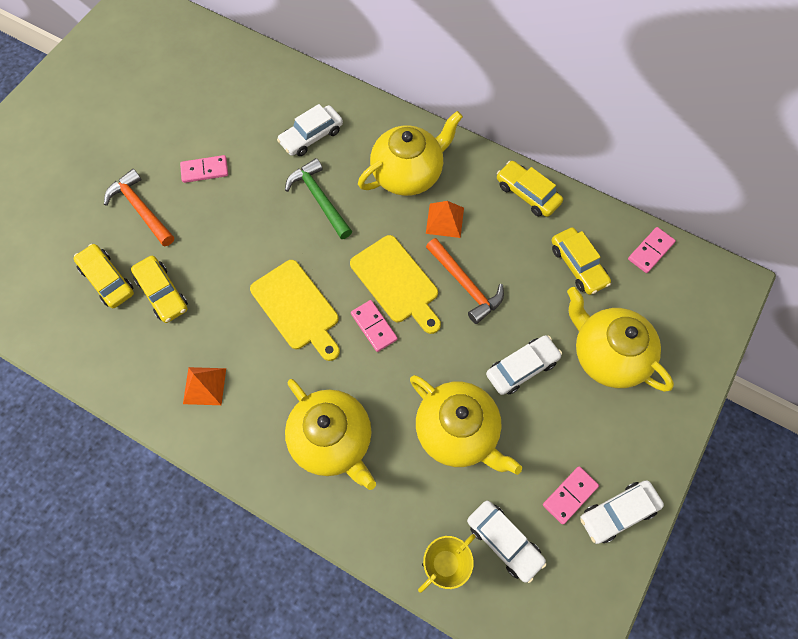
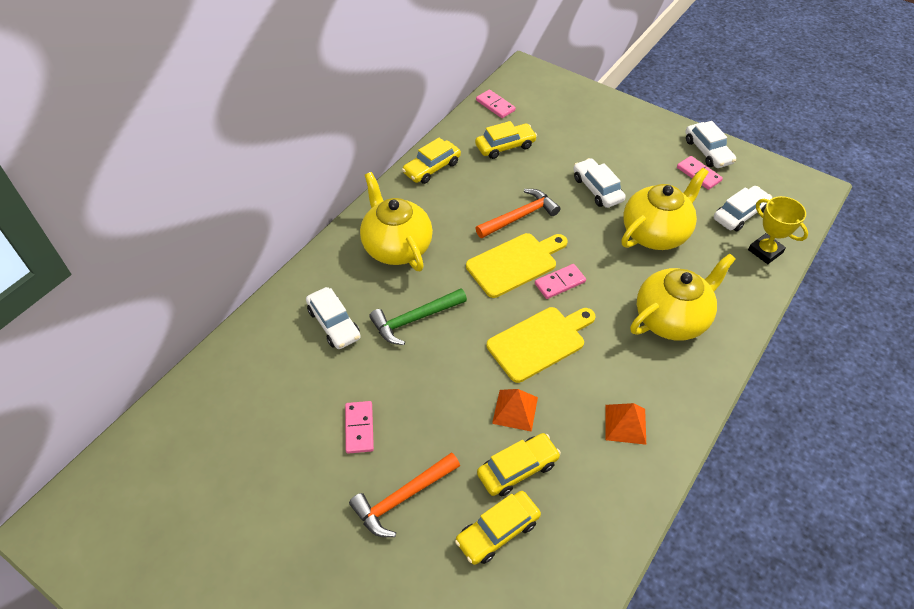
camera: 85 degrees left, 15 degrees down
(444, 220) = (452, 225): orange pyramid -> orange pyramid (515, 410)
(607, 355) = (585, 140): yellow teapot -> none

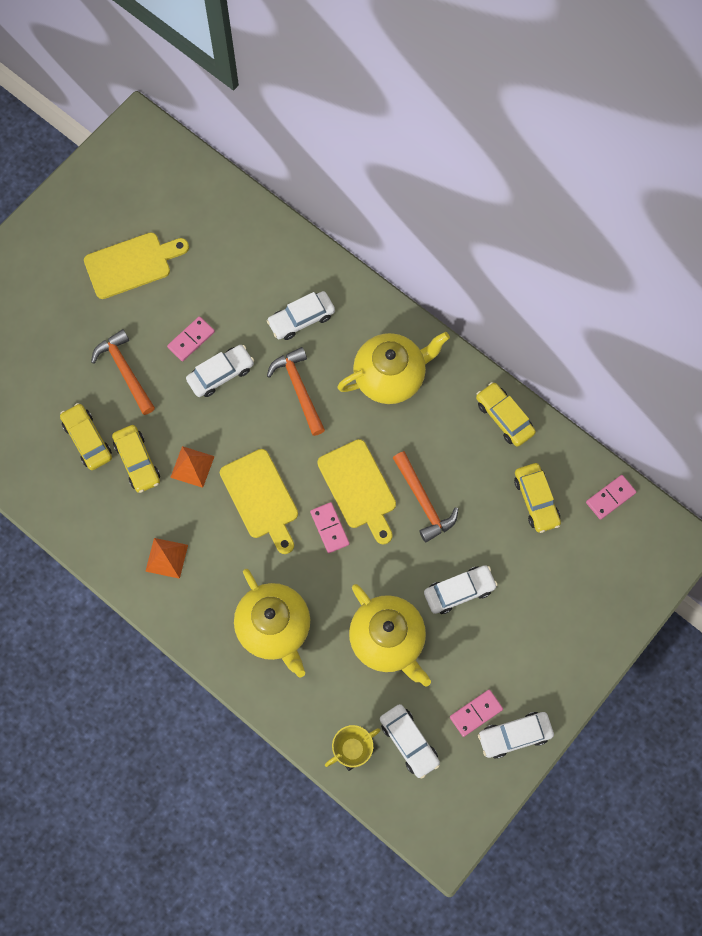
camera: 95 degrees right, 20 degrees up
(254, 508) = (132, 264): none -> yellow cutting board
(359, 428) = (191, 340): pink domino -> pink domino turned 45 degrees counterclockwise
(401, 393) = (221, 374): none -> white car
(415, 319) = (299, 389): green hammer -> orange hammer

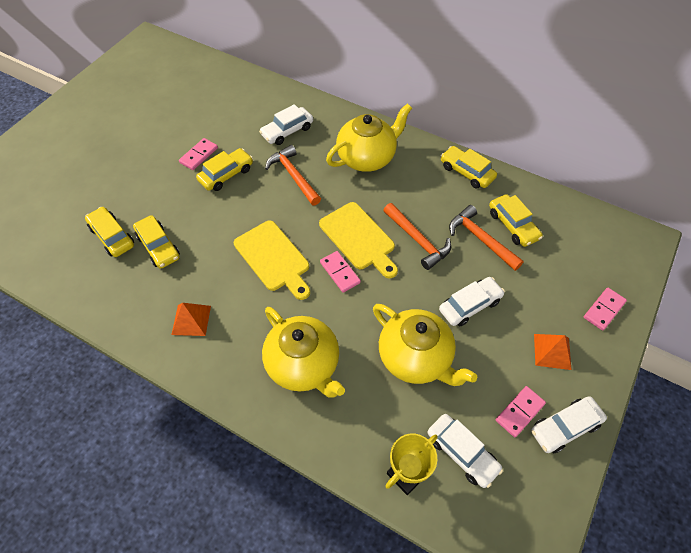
camera: 10 degrees left, 15 degrees down
(125, 371) = (144, 183): orange hammer -> orange hammer (481, 239)
(132, 264) = (146, 115): yellow cutting board -> none
(192, 466) = (208, 243): orange pyramid -> orange pyramid (552, 351)
(221, 374) = (226, 175): white car -> yellow car
(610, 497) = (573, 214): pink domino -> pink domino (604, 310)

